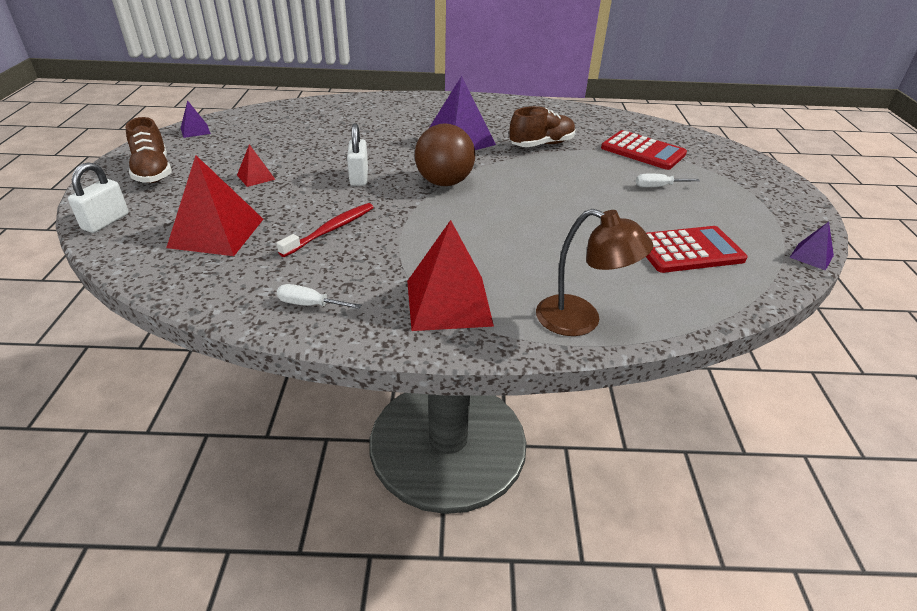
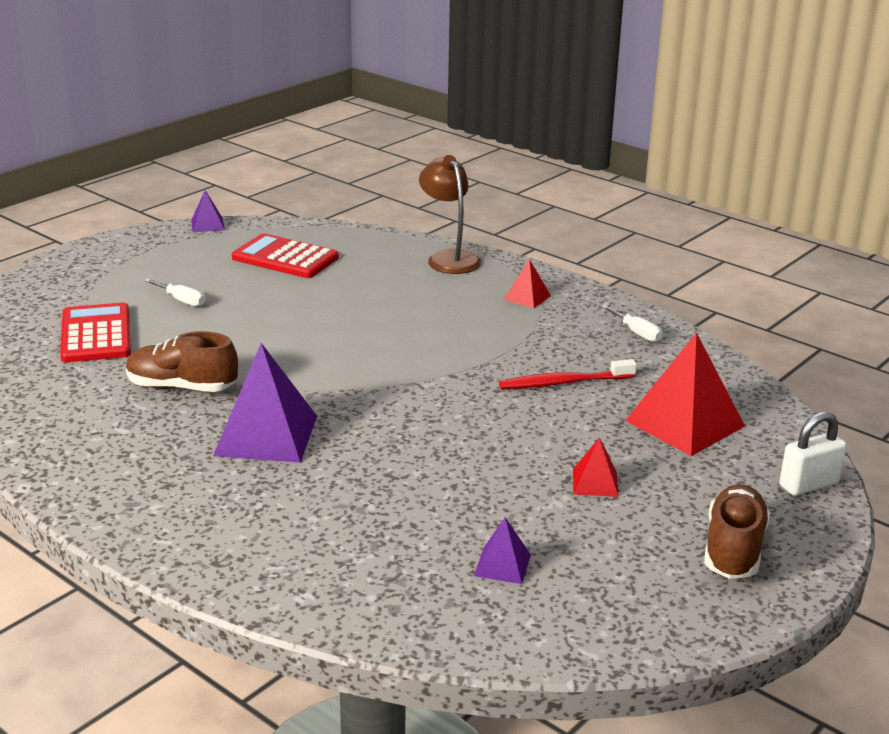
camera: 140 degrees left, 10 degrees down
(195, 130) = (633, 629): purple pyramid -> purple pyramid (502, 565)
(359, 177) = (468, 431): white padlock -> none
(444, 182) = (381, 386): brown ball -> none
(448, 302) = (527, 297): red pyramid -> red pyramid, size x0.49

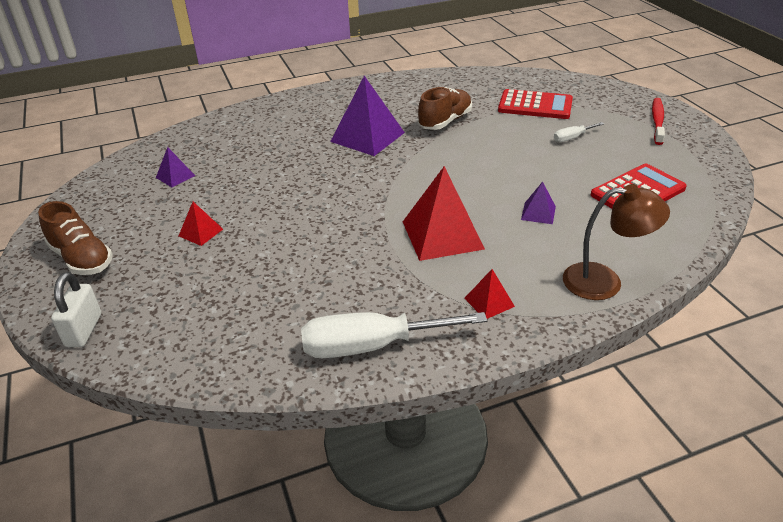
camera: 120 degrees right, 10 degrees up
(207, 225) = (727, 169): purple pyramid -> purple pyramid (538, 213)
(564, 382) = (326, 266): red toothbrush -> red toothbrush (657, 121)
(637, 333) = (371, 346): white screwdriver -> white screwdriver, size x2.14
(685, 423) = (215, 304): red pyramid -> red pyramid (442, 235)

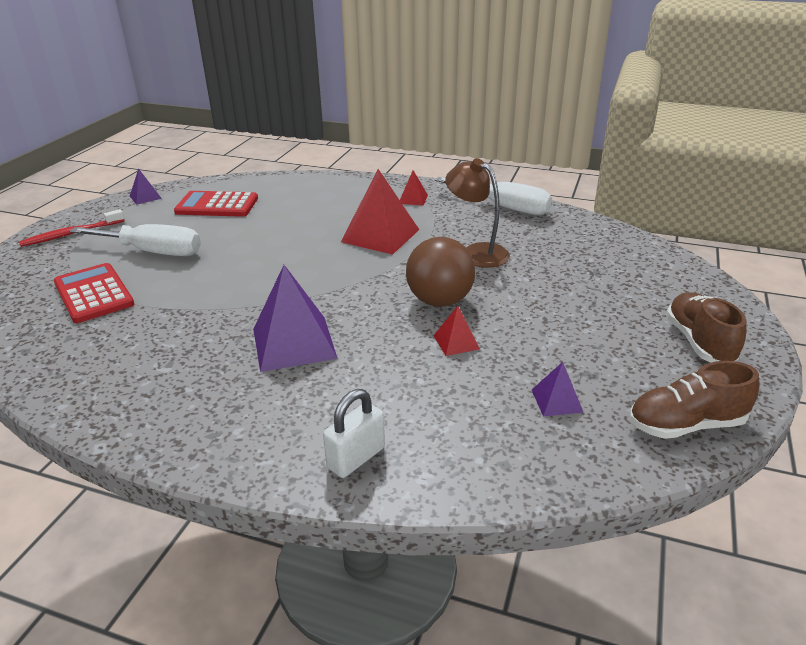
camera: 140 degrees left, 5 degrees down
(84, 330) = (700, 283): white padlock -> white padlock (356, 458)
(200, 232) = (566, 317): red pyramid -> red pyramid (456, 342)
(311, 201) = (439, 301): none -> brown ball
(445, 121) = (196, 320): brown shoe -> brown shoe (685, 425)
(538, 213) = (298, 221): purple pyramid -> purple pyramid (145, 197)
(572, 138) = (153, 252): white screwdriver -> white screwdriver, size x2.14
(604, 282) = (339, 183): brown lamp -> brown lamp (476, 252)

